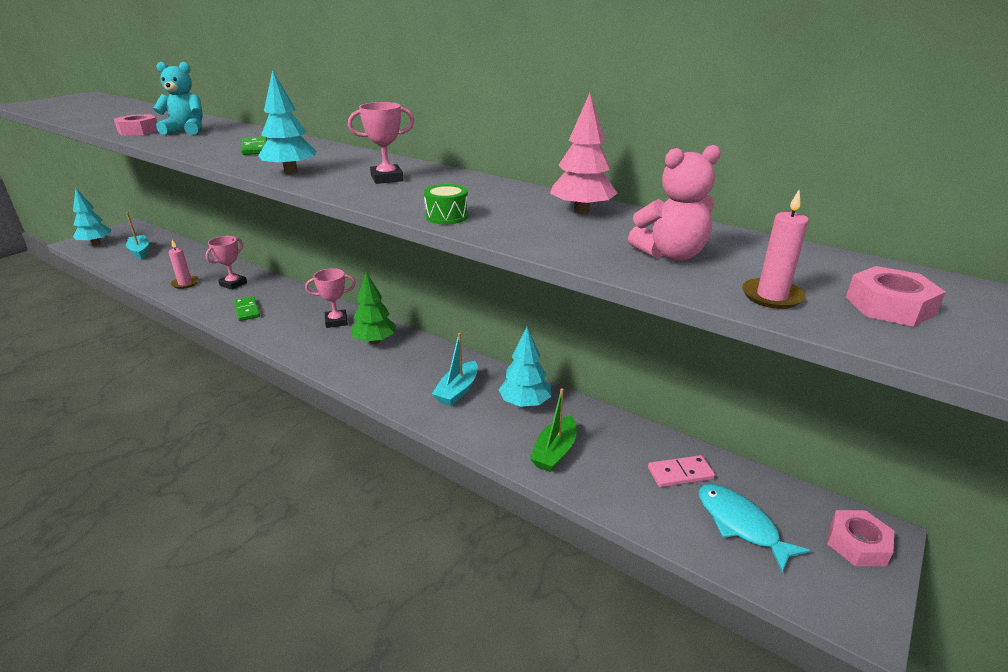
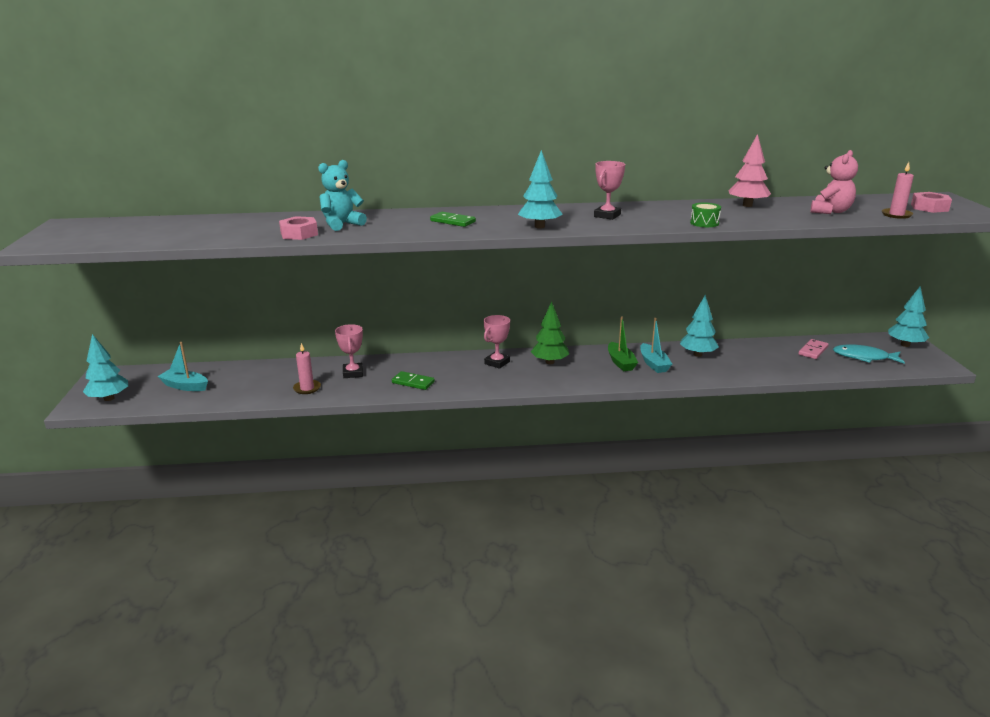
camera: 40 degrees left, 5 degrees down
(554, 452) = (752, 367): green boat -> green boat (620, 362)
(857, 544) = (905, 345): pink nut -> turquoise tree

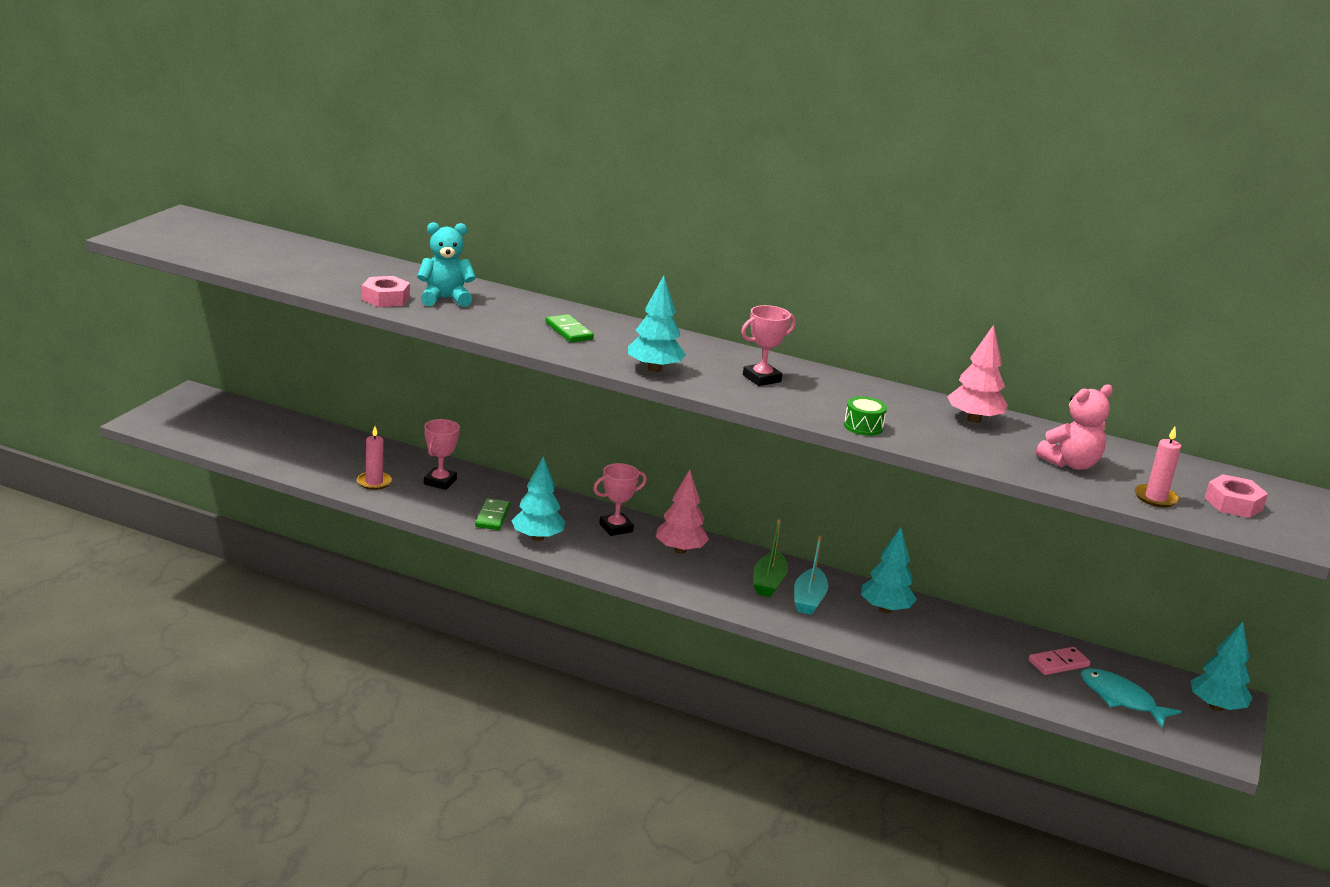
camera: 25 degrees right, 0 degrees up
(109, 398) = (175, 423): turquoise tree -> turquoise tree (537, 537)
(185, 386) = (257, 435): turquoise boat -> none
(413, 382) = (493, 517): green domino -> green domino turned 45 degrees clockwise
(549, 362) = (680, 550): green tree -> pink tree

